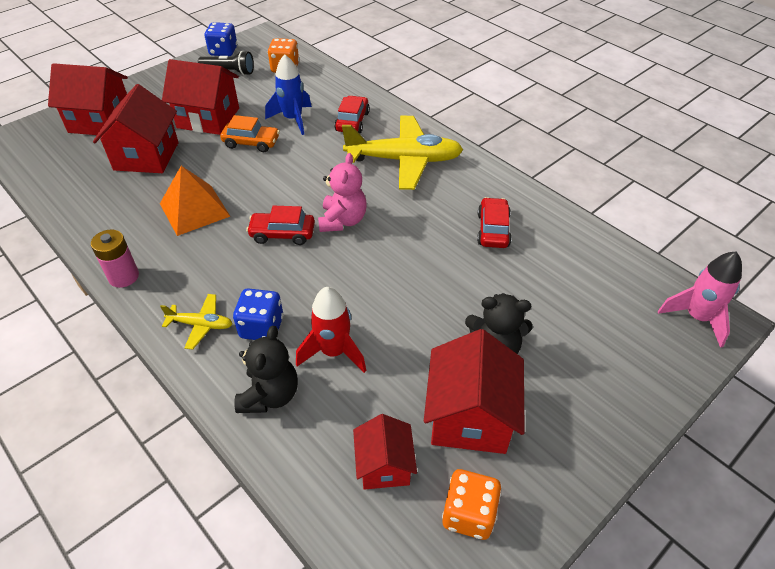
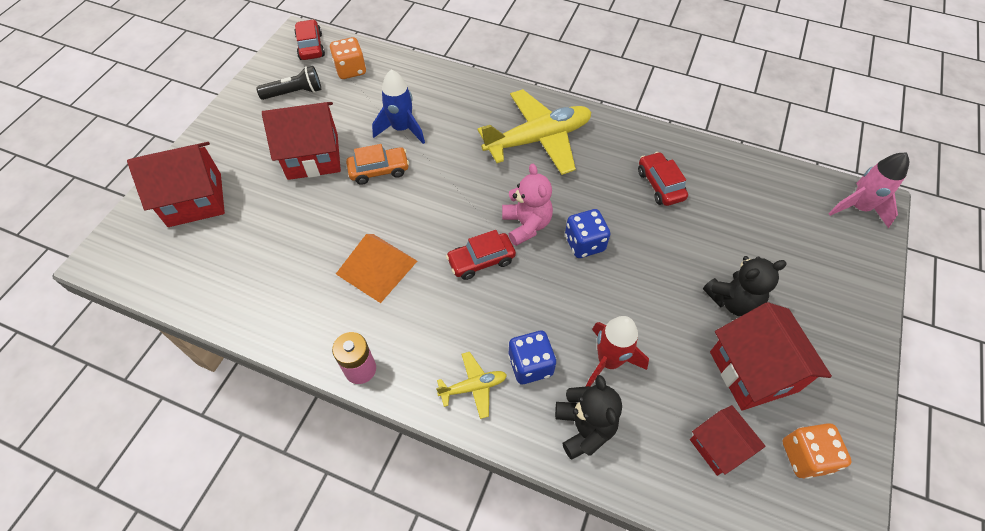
camera: 25 degrees left, 10 degrees up
(146, 156) = (280, 224): red house -> none
(223, 51) = (269, 69): blue dice -> blue dice (584, 243)
(352, 121) = (461, 112): red car -> red car (310, 46)

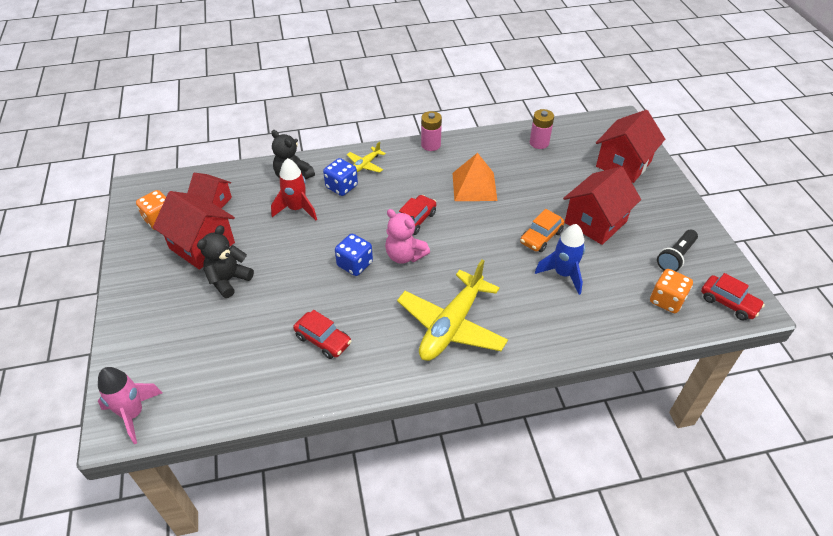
camera: 145 degrees right, 10 degrees down
(234, 285) = (539, 143): none -> pink battery

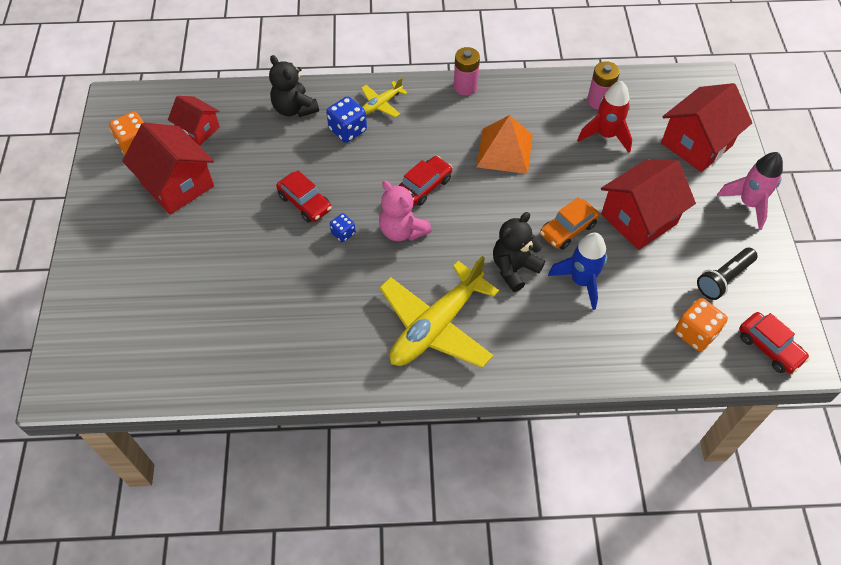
camera: 10 degrees right, 10 degrees up
(133, 414) = (78, 375): pink rocket -> pink rocket (748, 204)
(228, 280) = (200, 232): black teddy bear -> black teddy bear (514, 268)
(297, 209) = (291, 152): red rocket -> red rocket (606, 135)
(323, 340) = (290, 321): red car -> red car (305, 203)
(355, 264) = (343, 233): blue dice -> blue dice, size x0.59

